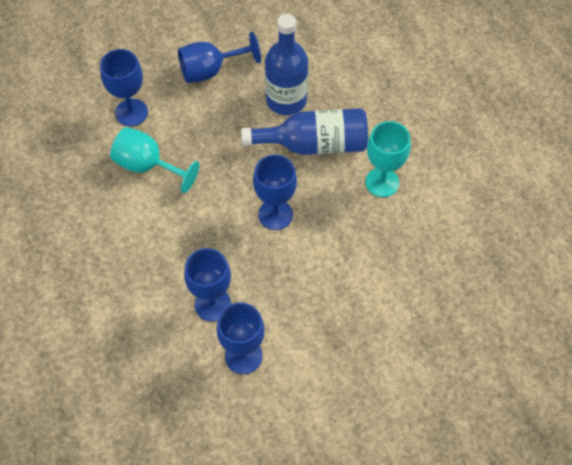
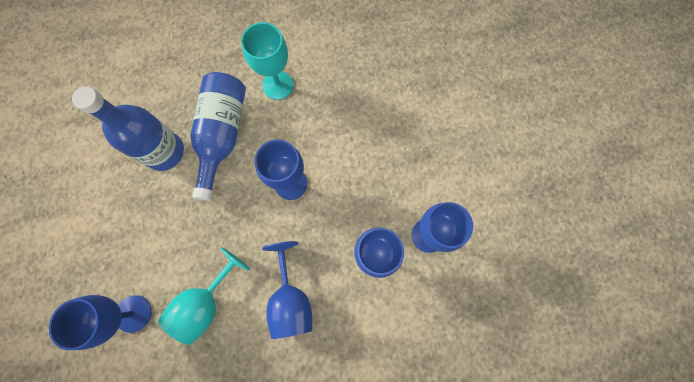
camera: 80 degrees left, 15 degrees up
(210, 70) = (104, 221): blue goblet -> blue goblet (290, 299)

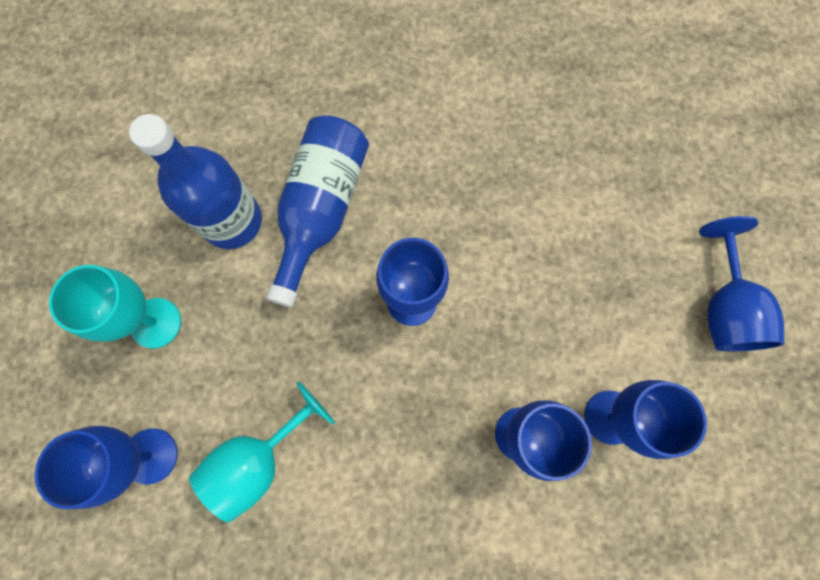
camera: 10 degrees right, 0 degrees up
(278, 85) = (414, 148): turquoise goblet -> turquoise goblet (155, 323)
(290, 299) = (386, 478): blue goblet -> blue goblet (723, 307)

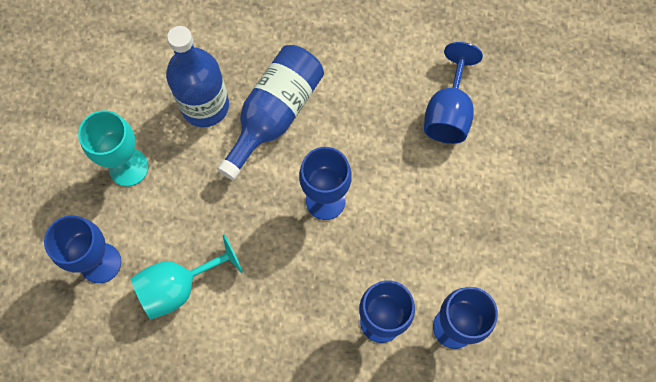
camera: 15 degrees right, 5 degrees down
(723, 307) = (569, 268): blue goblet -> blue goblet (448, 112)

